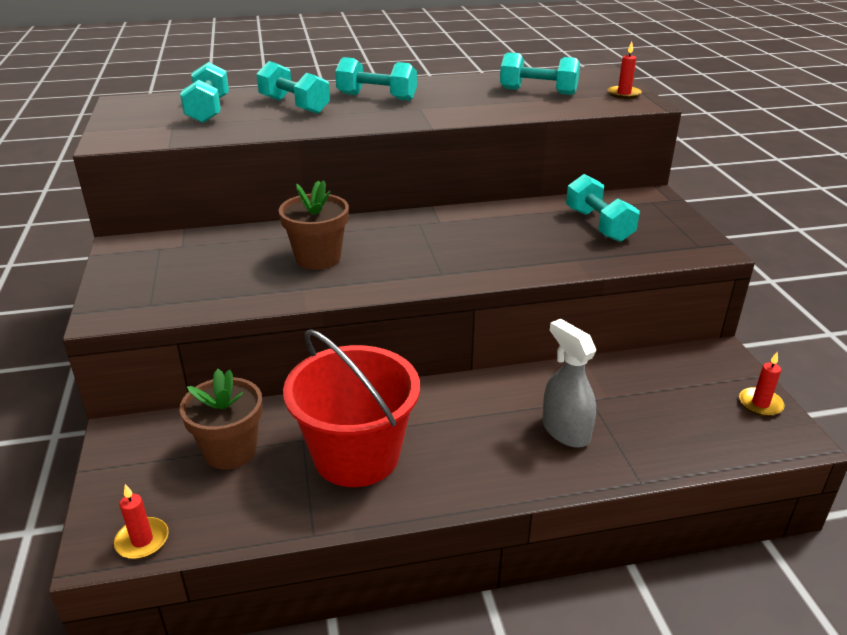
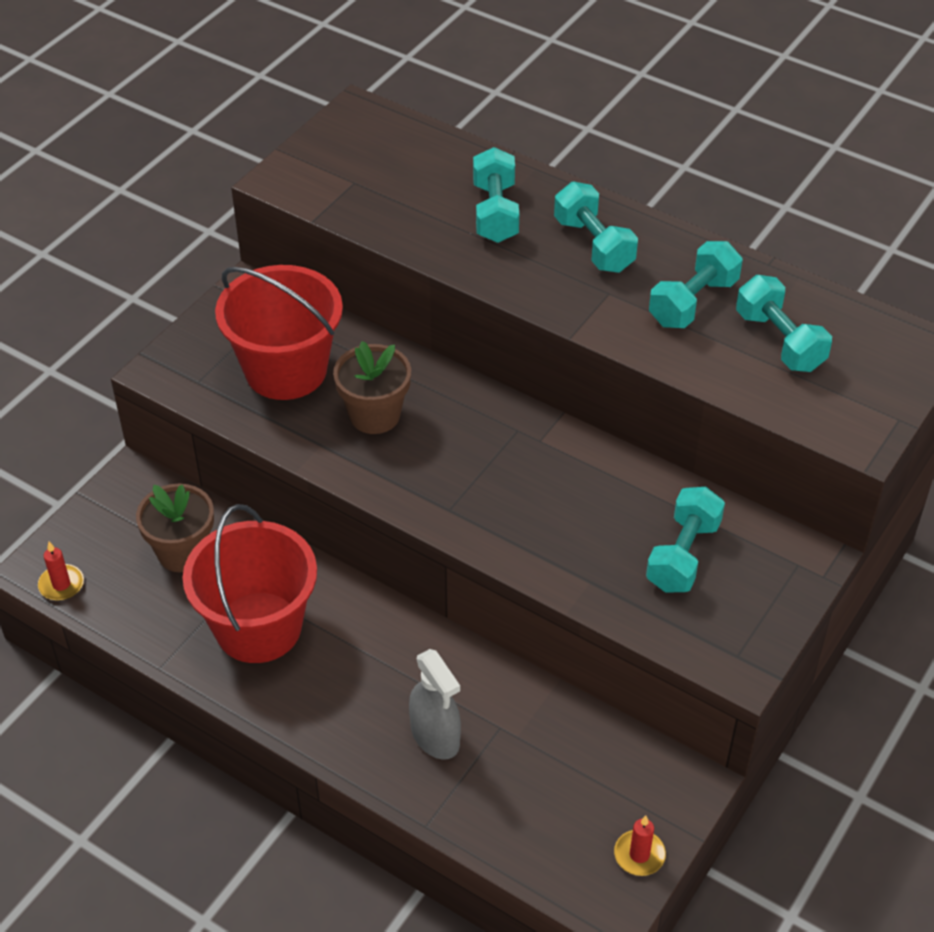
camera: 45 degrees right, 15 degrees up
(208, 110) = (410, 174): turquoise dumbbell -> turquoise dumbbell (693, 302)
(216, 268) = (286, 370): none -> red bucket
(565, 431) = (435, 736): grey spray bottle -> grey spray bottle turned 135 degrees clockwise
(624, 94) = (870, 409): red candle -> none

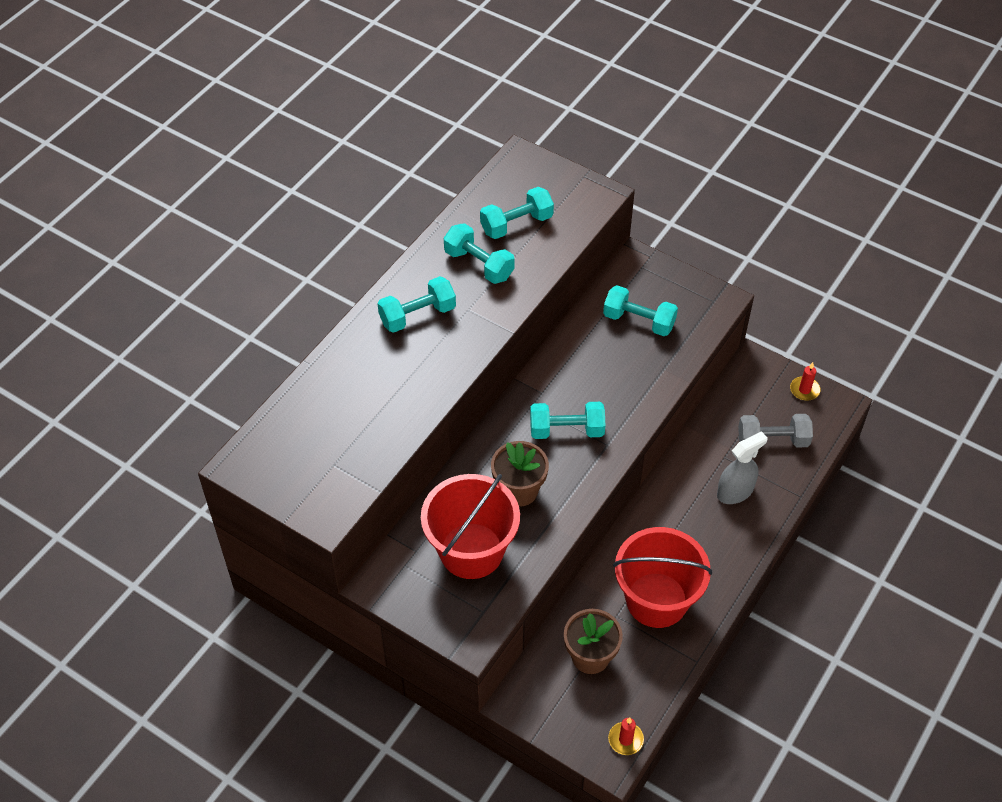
camera: 90 degrees left, 5 degrees up
(495, 212) = (378, 372): turquoise dumbbell -> turquoise dumbbell (566, 430)
(533, 796) = (772, 440): none -> grey dumbbell

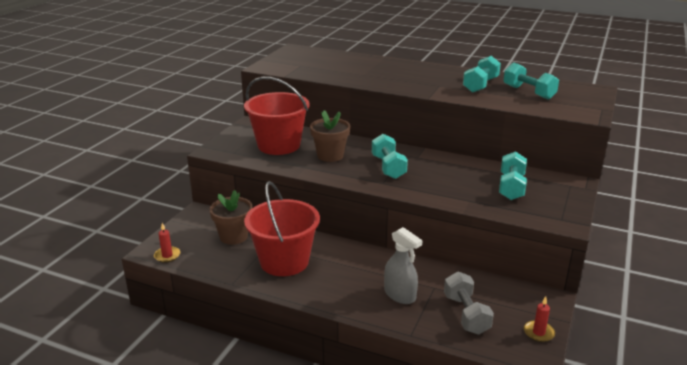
camera: 80 degrees right, 25 degrees down
(417, 315) = (424, 74): turquoise dumbbell -> none

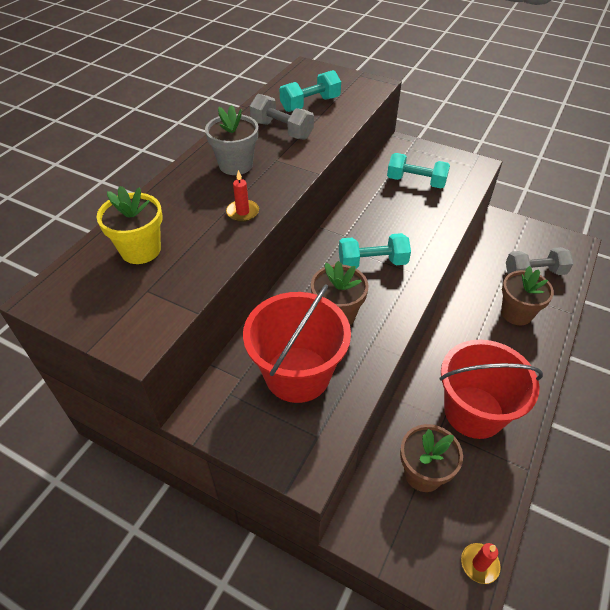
camera: 85 degrees left, 20 degrees up
(332, 61) = (141, 250): none -> yellow flower pot
(400, 295) = (516, 313): grey spray bottle -> brown flower pot
(426, 75) = (236, 165): none -> grey flower pot
(480, 85) = (282, 130): turquoise dumbbell -> grey dumbbell
(538, 333) = (546, 236): red candle -> red candle (242, 212)

